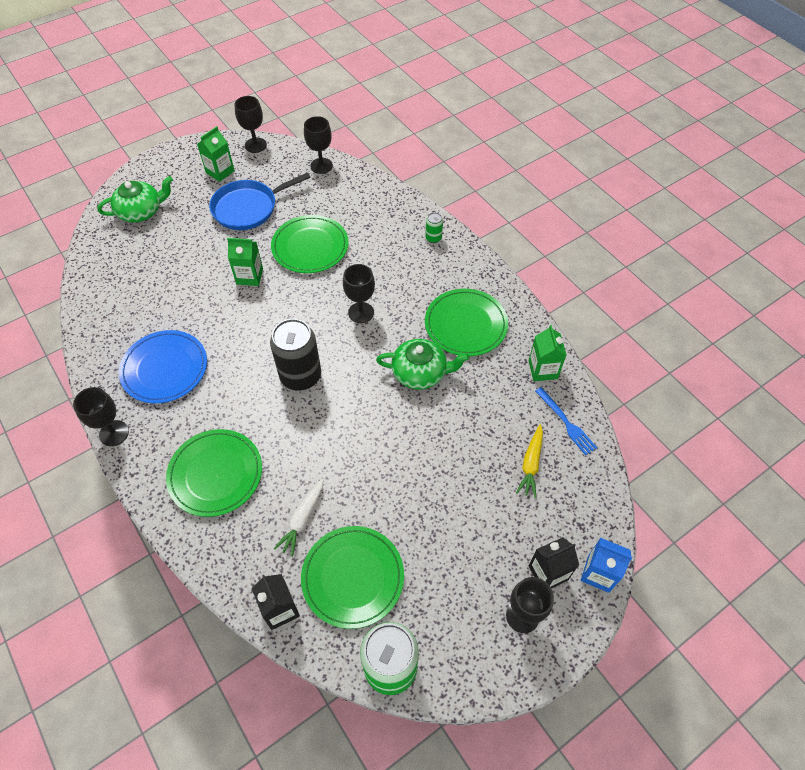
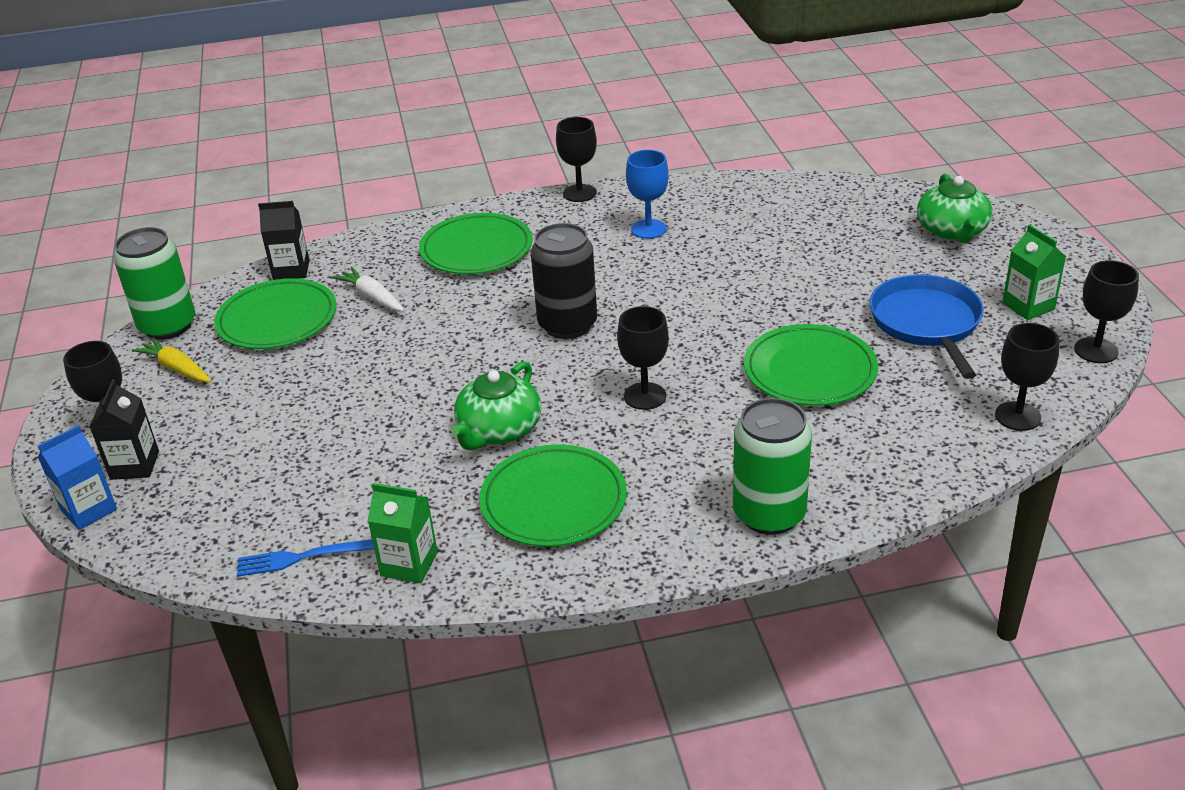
camera: 115 degrees right, 20 degrees down
(165, 369) = (648, 229): blue plate -> blue goblet
(249, 276) = (773, 307): green carton -> none
(433, 238) = (769, 514): green can -> green can, size x2.22
(531, 464) = (275, 497): yellow carrot -> yellow carrot (176, 368)

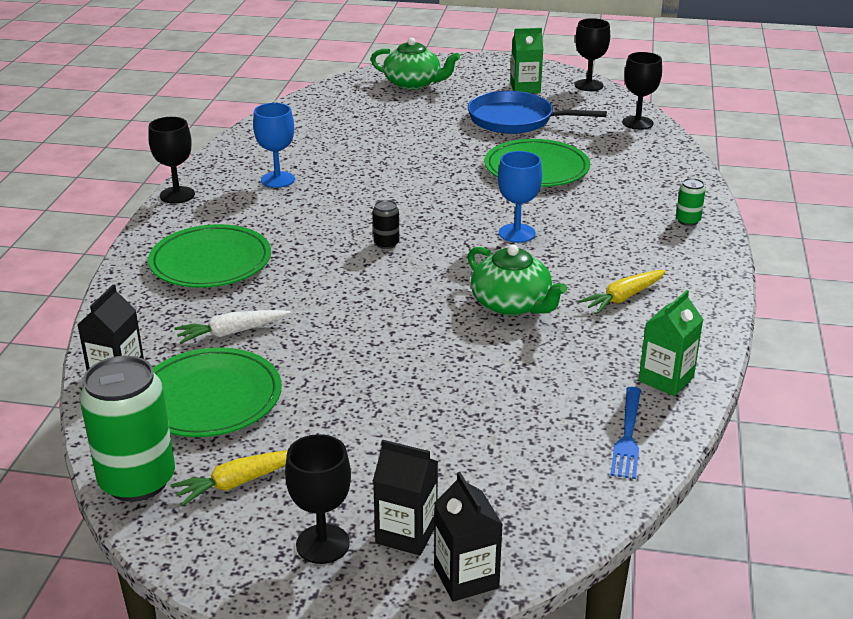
camera: 70 degrees left, 5 degrees down
(89, 510) = (466, 577): blue carton -> black carton
(553, 501) = (623, 298): green plate -> yellow carrot
(567, 325) = (386, 244): black can -> black can, size x0.45
(645, 396) = (517, 233): black goblet -> blue goblet
(769, 514) = (688, 221): green can -> green can, size x0.45

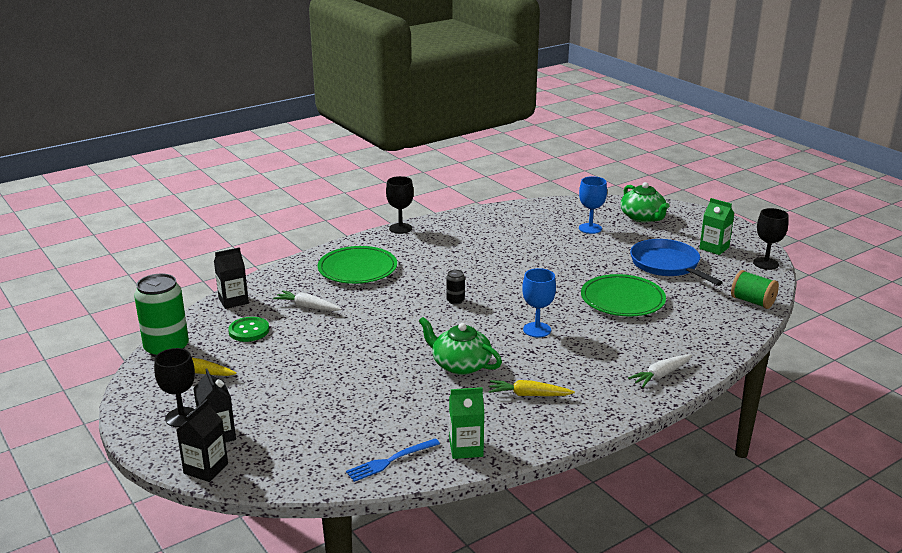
camera: 45 degrees right, 5 degrees down
(209, 398) = (249, 331): green plate -> green button
(277, 180) = (462, 241): blue goblet -> blue goblet (590, 228)
(512, 304) = (460, 364): green teapot -> green teapot turned 120 degrees clockwise
(637, 123) = (752, 302): black goblet -> green spool
(688, 221) = (660, 375): green can -> white carrot

